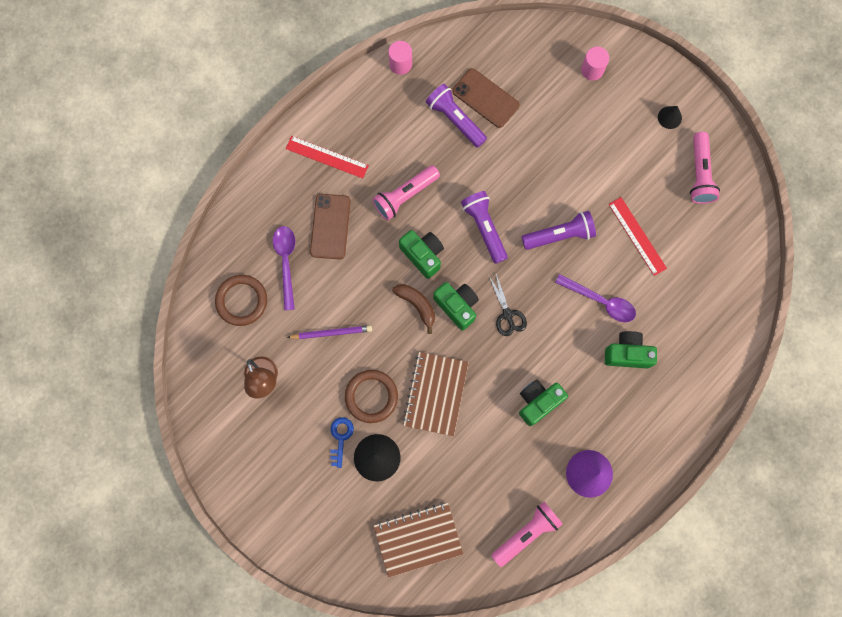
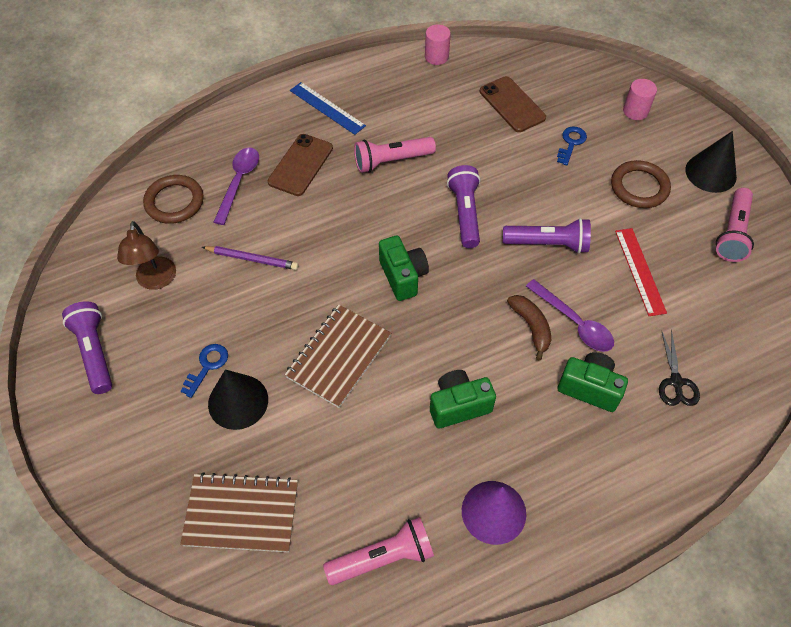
camera: 20 degrees right, 20 degrees down
(327, 157) = (327, 108): red ruler -> blue ruler
(371, 396) = (264, 335): brown ring -> brown ring (639, 187)
(417, 305) = (358, 262): brown banana -> brown banana (531, 327)
(423, 255) = (386, 218): green camera -> none
(455, 119) = (473, 113): purple flashlight -> purple flashlight (95, 352)
(507, 314) = (458, 302): black scissors -> black scissors (676, 382)
(548, 124) = (571, 143): none -> blue key
(669, 117) = (710, 173): black cone -> black cone, size x1.80

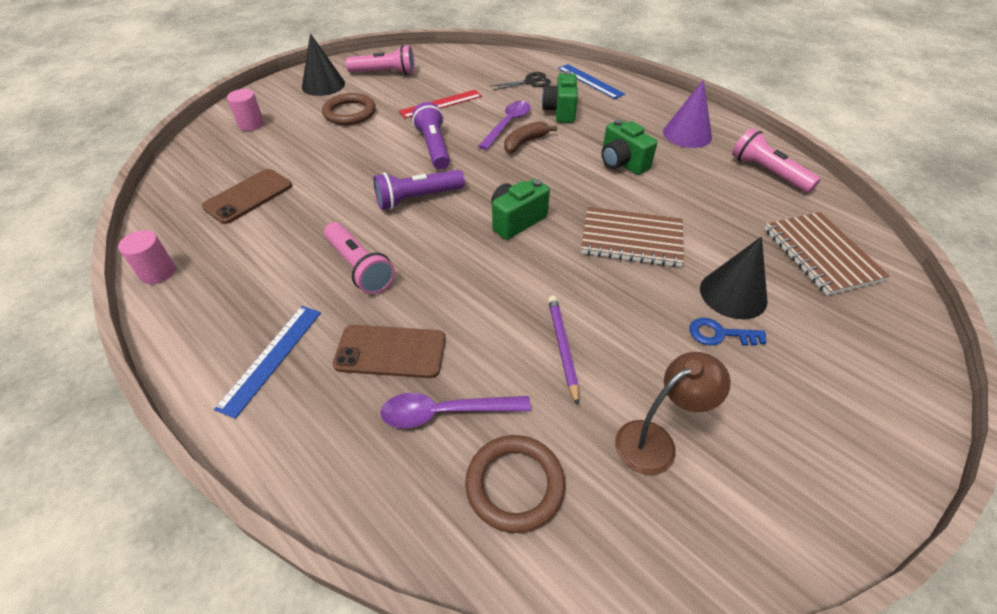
camera: 110 degrees left, 10 degrees down
(95, 352) = (798, 462): purple flashlight -> none
(571, 143) = (302, 152): blue key -> none
(664, 458) = (590, 81): none -> blue ruler

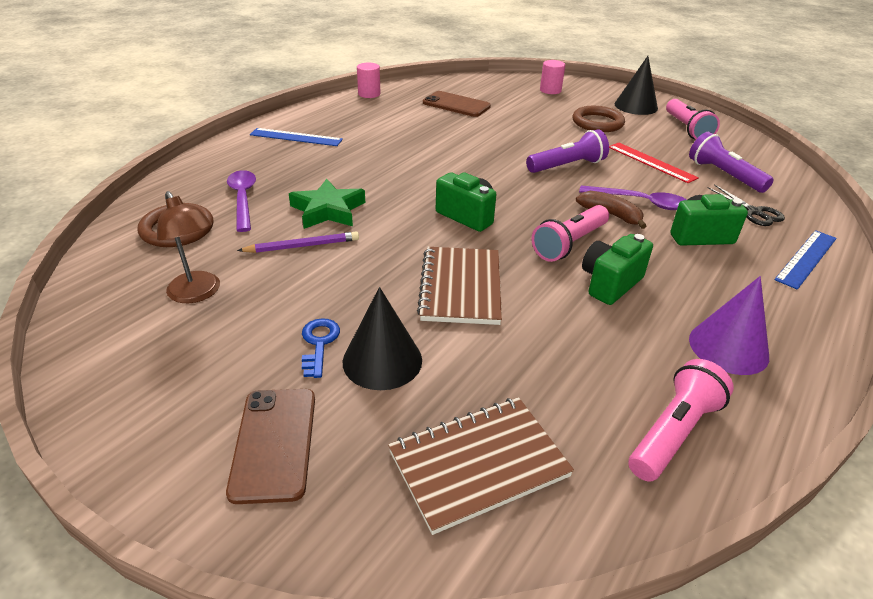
camera: 80 degrees right, 10 degrees down
(359, 267) = (386, 153): pink flashlight -> pink flashlight (569, 244)
(390, 351) = (300, 174): brown phone -> brown phone (274, 443)
(417, 198) = (481, 166): purple flashlight -> purple flashlight (724, 175)
(488, 324) = (328, 210): none -> green star

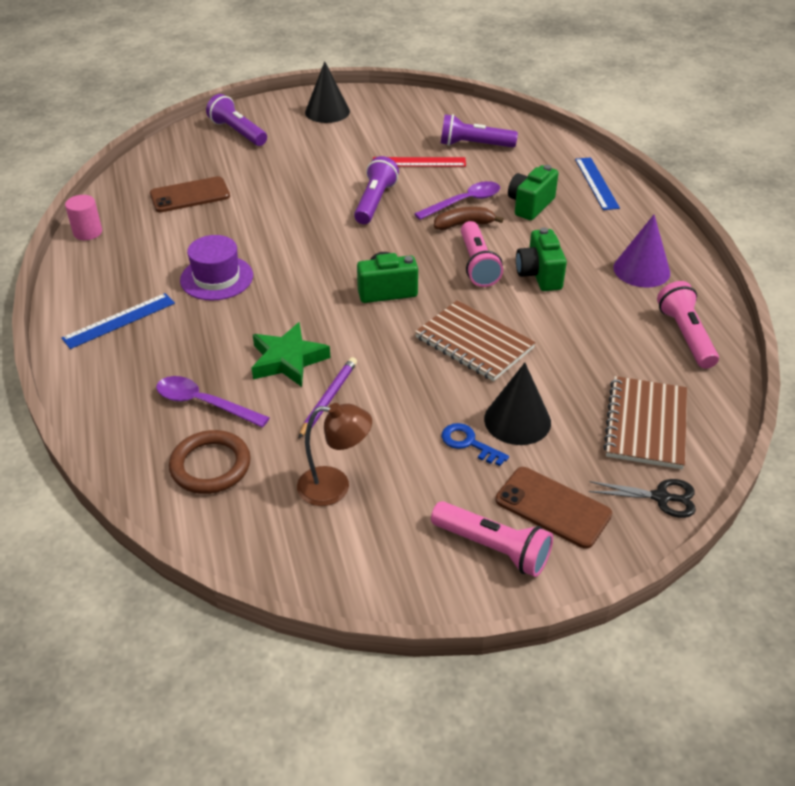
camera: 50 degrees left, 5 degrees up
(383, 148) = (216, 278): none -> purple hat
(550, 90) = (238, 132): pink cylinder -> purple flashlight
(597, 123) = (328, 146): brown ring -> none
(686, 129) = (394, 115): pink flashlight -> pink flashlight (493, 548)
(754, 212) = (530, 166): black scissors -> black scissors (661, 497)

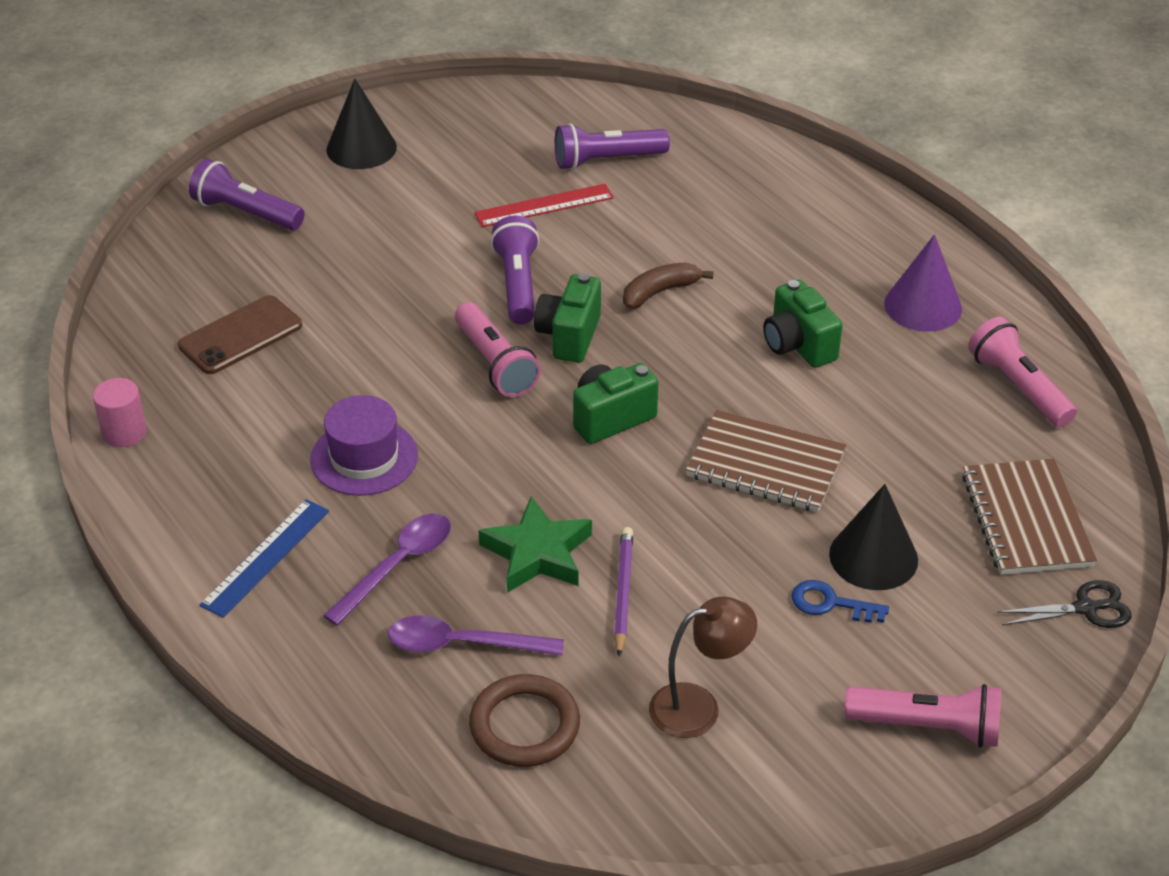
camera: 20 degrees left, 0 degrees up
(464, 202) = (641, 256): purple spoon -> purple spoon (398, 565)
(477, 264) = (710, 349): pink flashlight -> pink flashlight (495, 364)
(530, 205) = (733, 241): green camera -> green camera (569, 336)
(553, 507) = (970, 656): brown phone -> none
(596, 183) = (803, 186): blue ruler -> none

